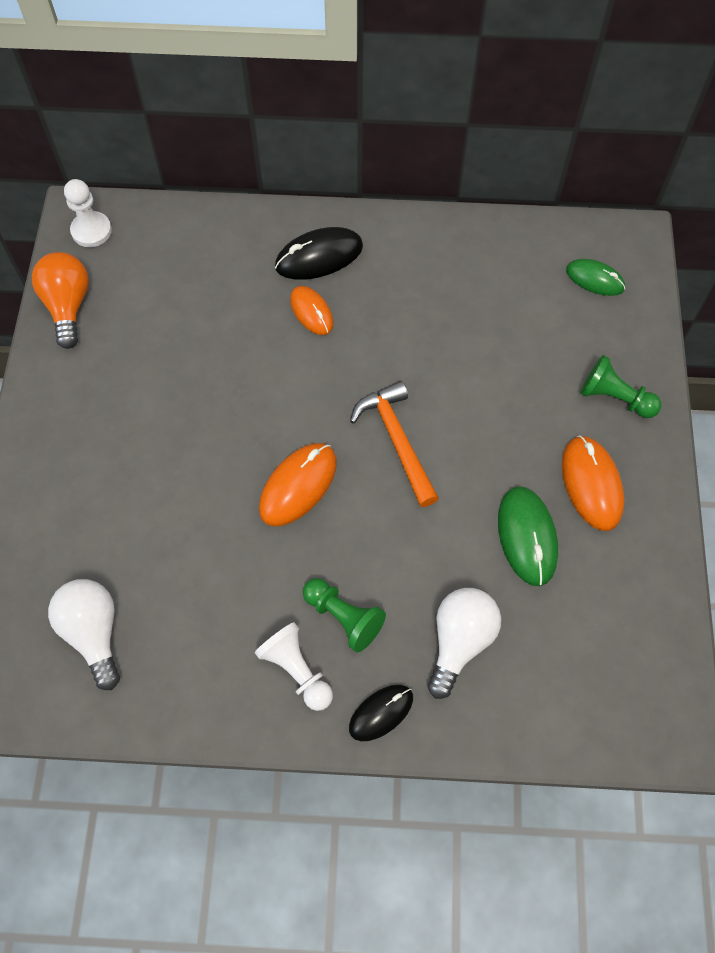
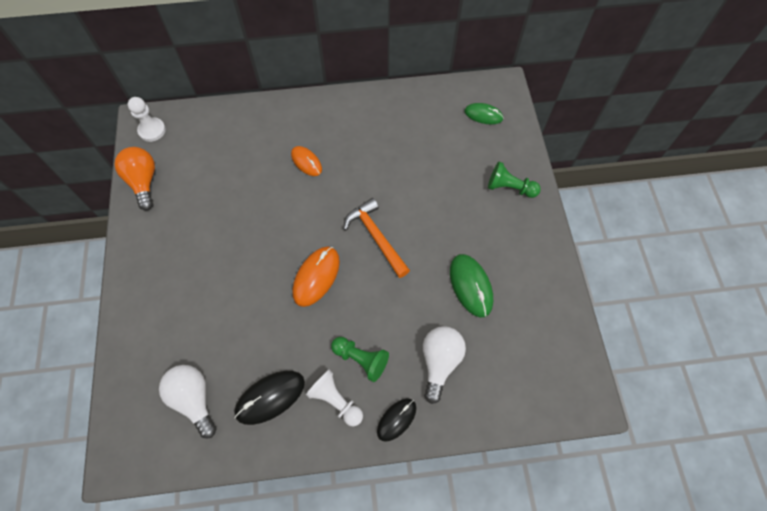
camera: 10 degrees left, 0 degrees up
(319, 257) = (305, 126): black mouse -> black mouse (270, 397)
(591, 484) = (505, 245): orange mouse -> none

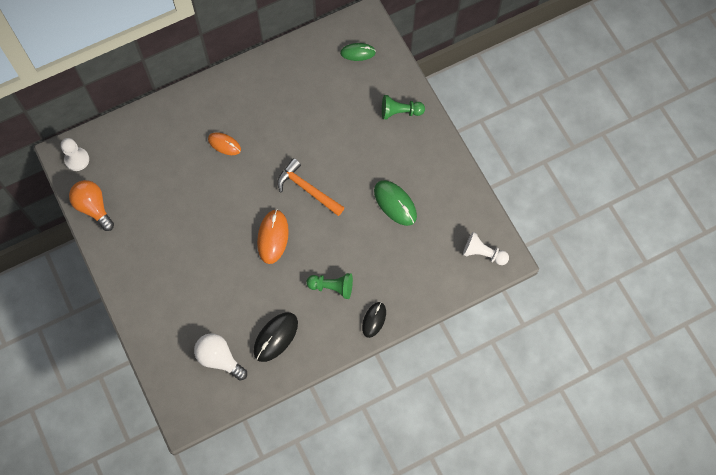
camera: 20 degrees left, 5 degrees up
(336, 401) = (325, 322): white pawn -> white pawn (483, 253)
(440, 362) = (391, 269): white light bulb -> none

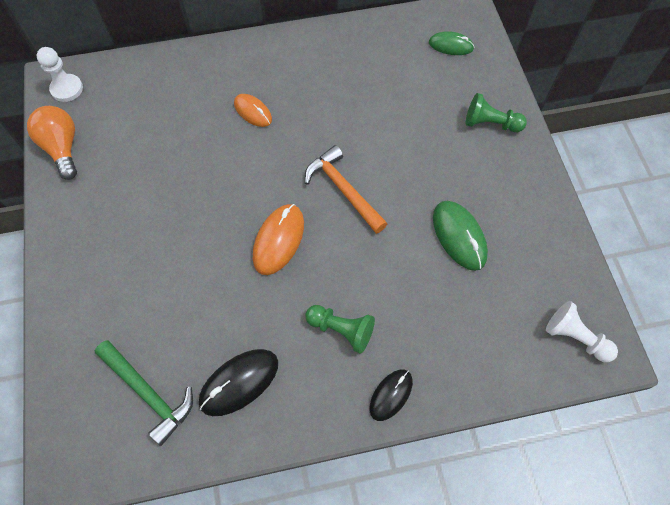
camera: 15 degrees right, 5 degrees down
(219, 358) = (148, 393): white light bulb -> green hammer

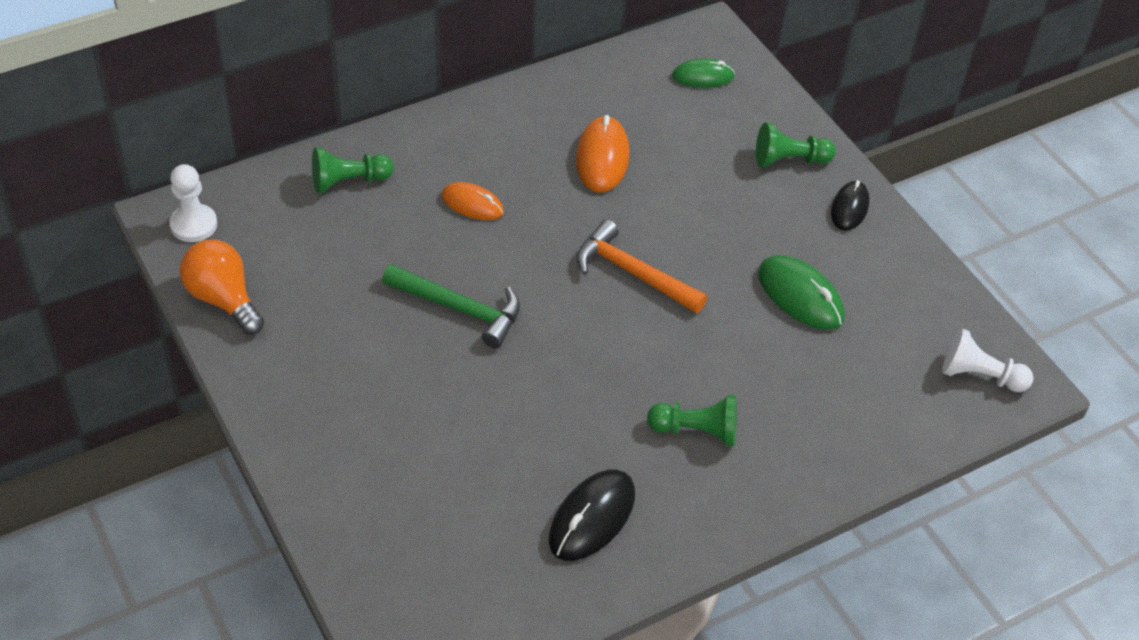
camera: 20 degrees left, 15 degrees down
(148, 393) = (479, 556): green hammer -> green hammer (459, 309)
(178, 77) = (349, 181): none -> green pawn
(278, 240) = (573, 348): orange mouse -> orange mouse (602, 158)
(391, 395) = (786, 487): black mouse -> black mouse (849, 208)

